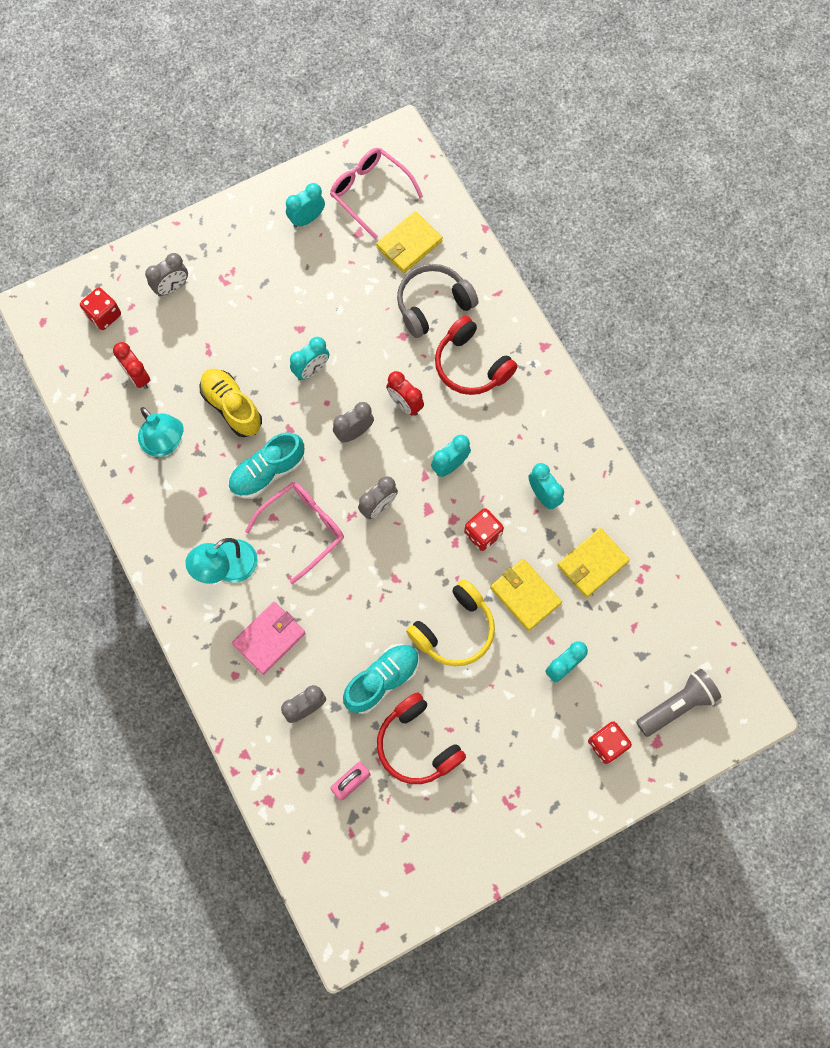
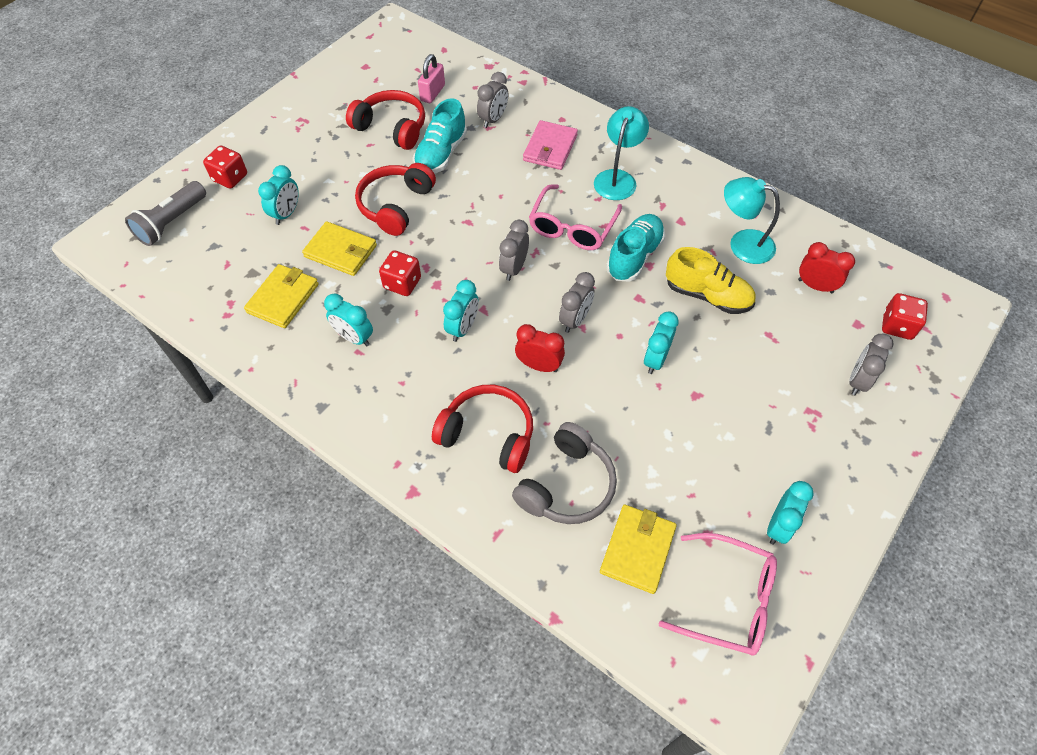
camera: 155 degrees right, 15 degrees down
(454, 629) = (395, 205): yellow headphones -> red headphones

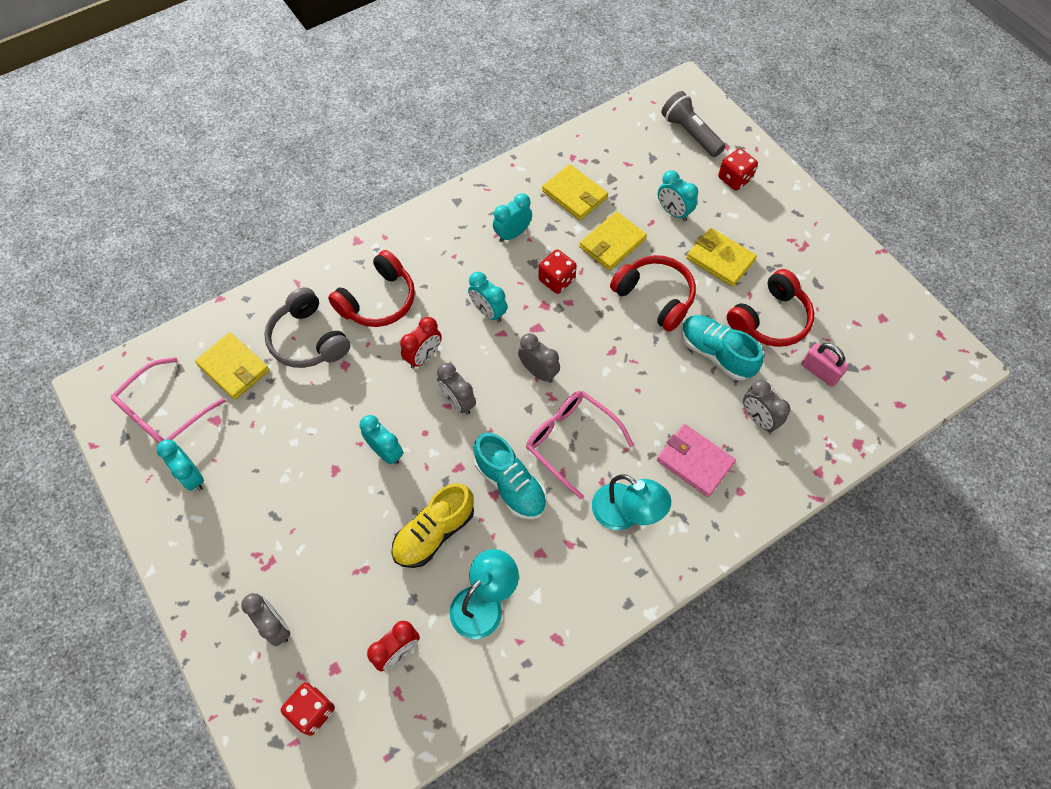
camera: 110 degrees right, 5 degrees up
(335, 170) = (720, 259): none -> yellow wallet

